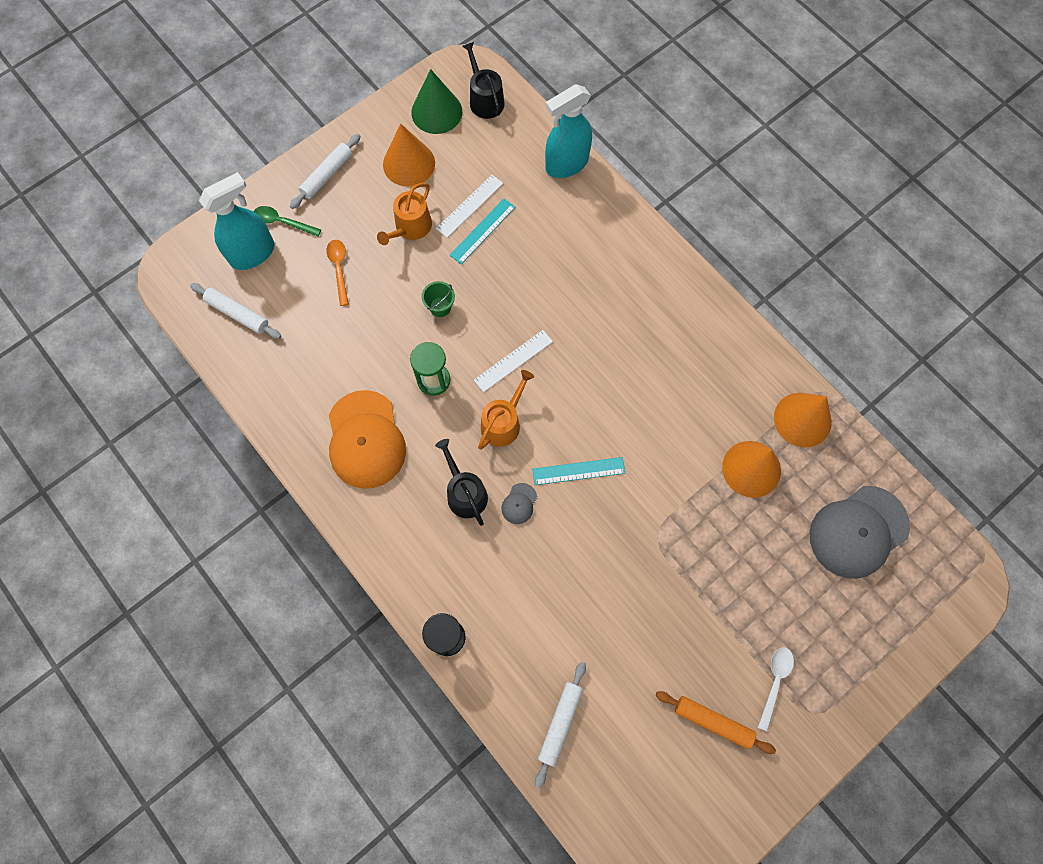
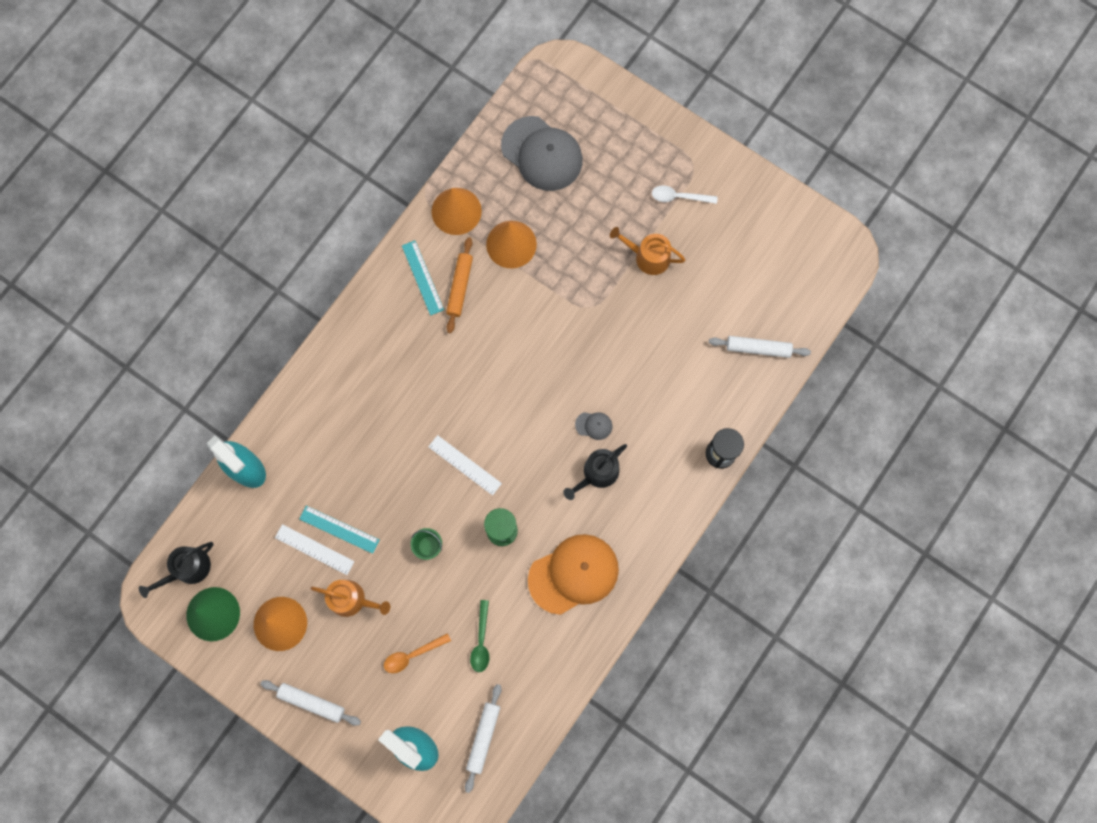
camera: 105 degrees left, 5 degrees up
(283, 222) = (375, 729): green spoon -> green spoon (481, 641)
(503, 422) = (525, 458): orange watering can -> orange watering can (648, 257)
(578, 471) = (552, 383): turquoise ruler -> turquoise ruler (422, 277)
(713, 722) = (722, 236): orange rolling pin -> orange rolling pin (460, 287)

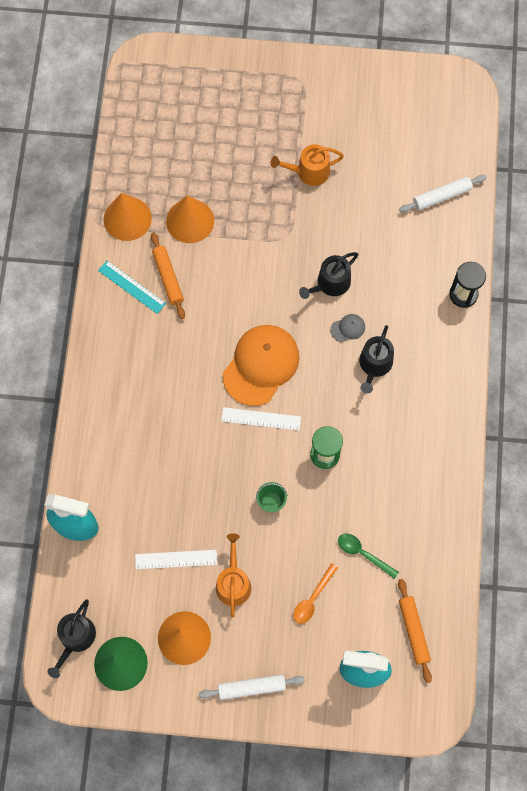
camera: 30 degrees left, 5 degrees down
(339, 529) = (187, 530): turquoise ruler -> none
(351, 599) = (233, 582): orange watering can -> orange watering can turned 75 degrees counterclockwise
(481, 641) = (363, 553): green spoon -> green spoon turned 150 degrees clockwise
(483, 737) = (413, 631): white rolling pin -> orange rolling pin
(542, 154) = (171, 136): grey cap -> none
(573, 574) = (405, 456): orange cap -> orange cap (261, 365)
(603, 374) = (330, 283): none -> black watering can
(679, 197) = (304, 112): white spoon -> none

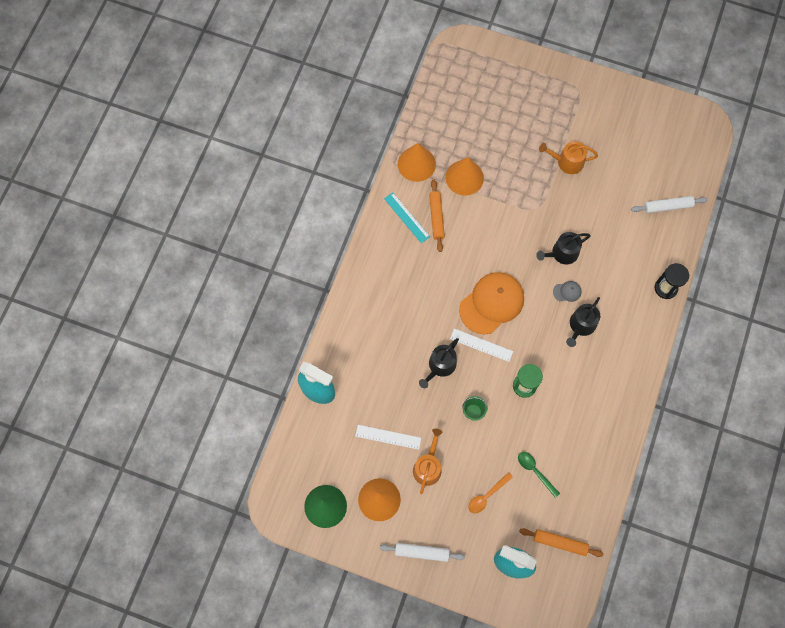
camera: 15 degrees right, 0 degrees up
(75, 638) = (295, 477): black watering can -> black watering can (440, 366)
(413, 631) = (560, 543): orange rolling pin -> orange rolling pin turned 75 degrees counterclockwise

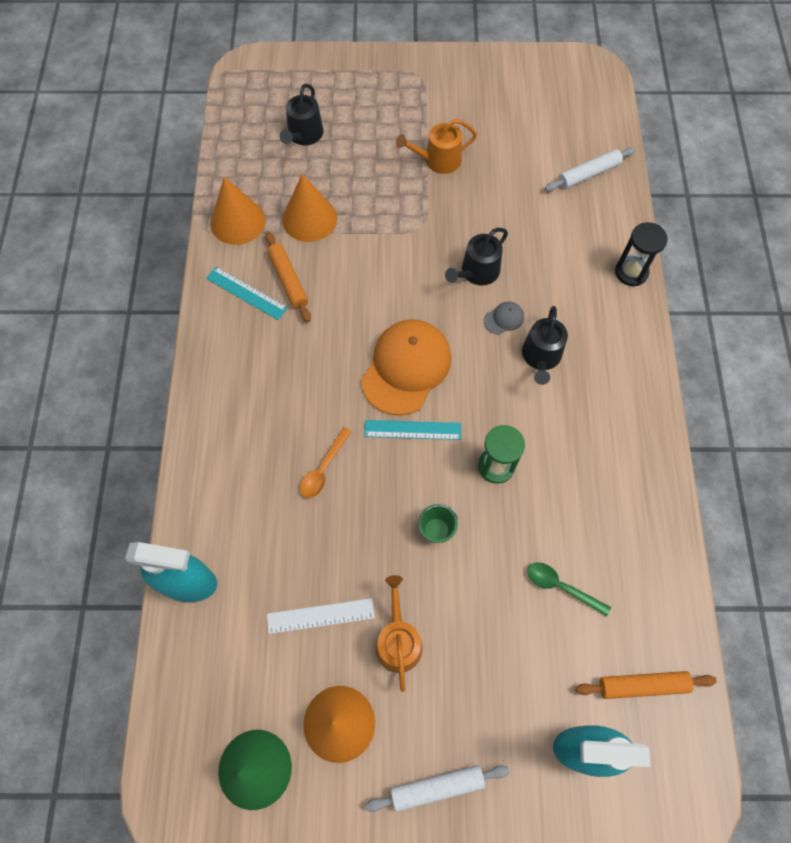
camera: 20 degrees left, 5 degrees down
(440, 366) = (363, 480): black watering can -> black watering can (304, 135)
(481, 345) = (412, 430): white ruler -> turquoise ruler
(487, 495) = (504, 652): orange spoon -> orange spoon (323, 468)

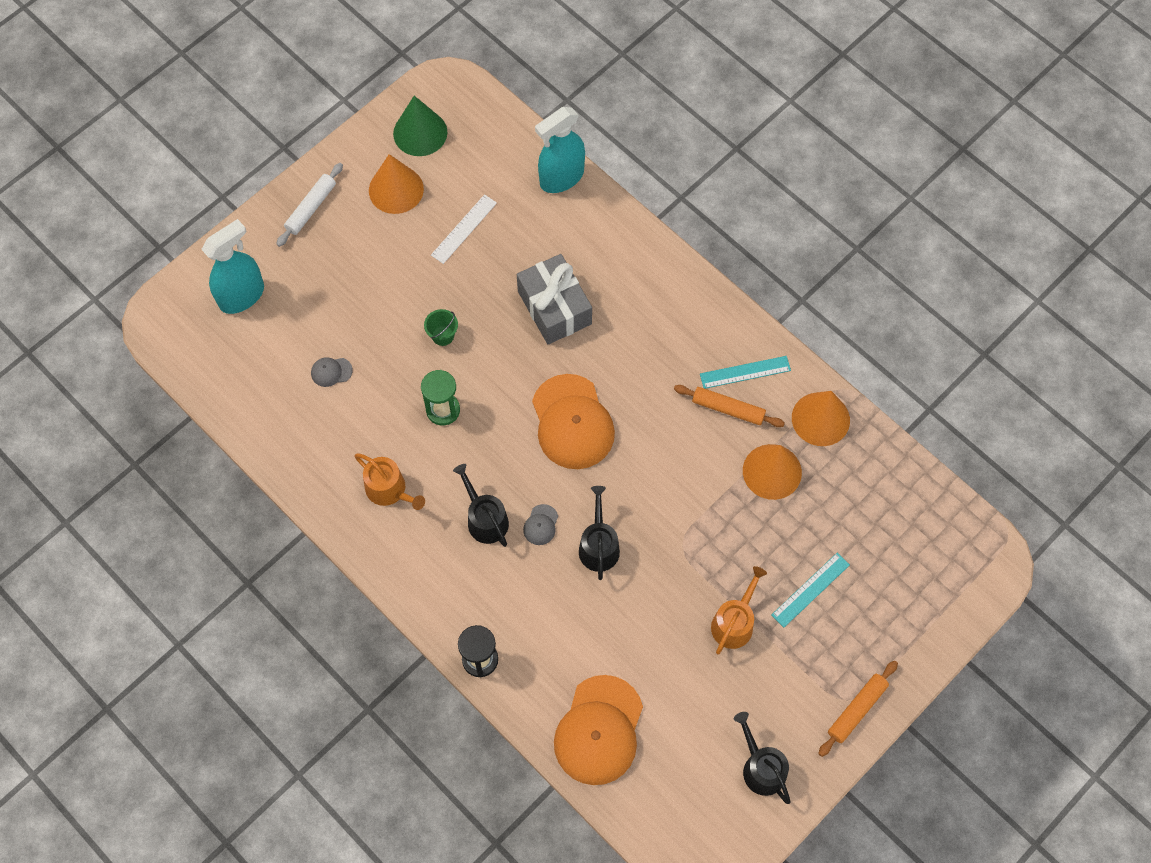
camera: 135 degrees right, 0 degrees up
(304, 135) = (866, 541): black watering can -> black watering can (761, 767)
(323, 468) = (554, 307): orange spoon -> grey gift
(398, 640) = (404, 256): orange watering can -> orange watering can (389, 490)
(412, 430) = (523, 384): turquoise ruler -> turquoise ruler (810, 589)
(561, 587) = (331, 372): green spoon -> grey cap
(588, 174) = (599, 730): white rolling pin -> orange cap
(642, 685) = (233, 359): orange rolling pin -> orange rolling pin (857, 710)

